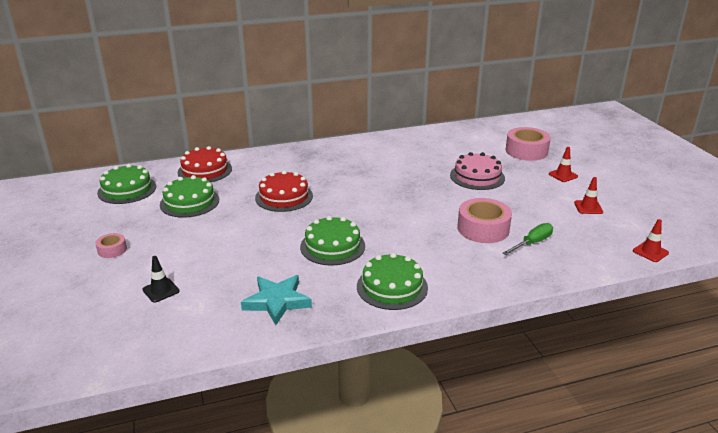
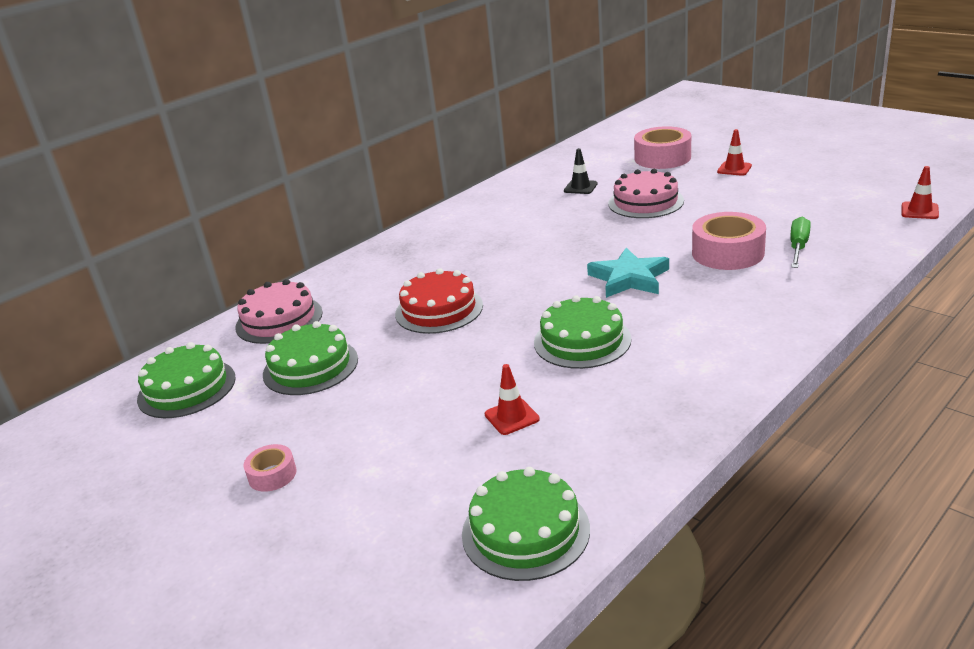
camera: 25 degrees left, 0 degrees up
(161, 290) = (422, 493): black traffic cone -> black traffic cone (580, 187)
(205, 170) = (279, 320): red cake -> pink cake
(277, 301) = (601, 433): turquoise star -> turquoise star (629, 278)
(392, 287) = (715, 355): green cake -> green cake (525, 531)
(588, 207) = (803, 191): red traffic cone -> red traffic cone (511, 417)

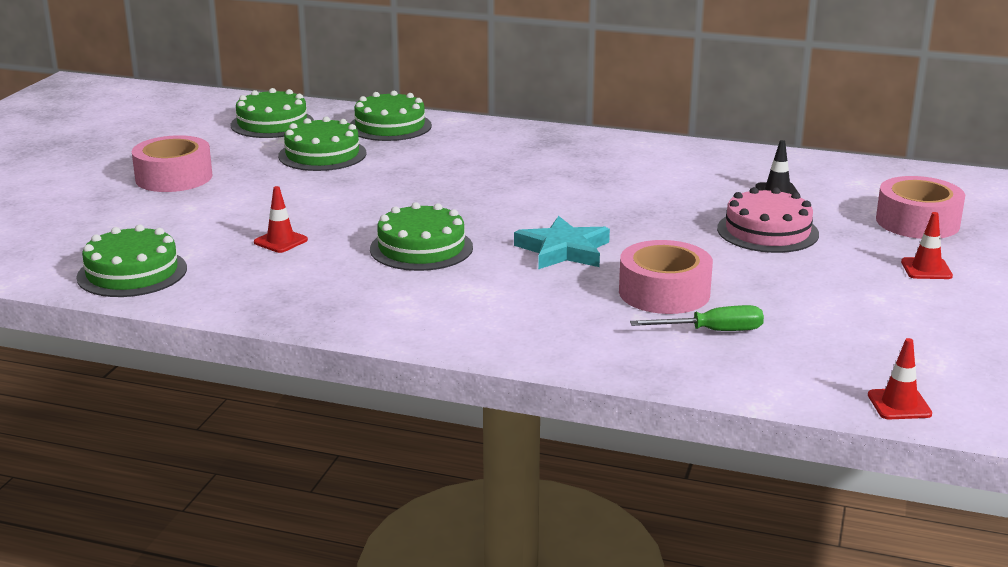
camera: 60 degrees right, 5 degrees down
(272, 475) = (174, 177): pink tape -> pink tape, size x1.94
(279, 320) = (390, 126): pink cake -> green cake
(439, 309) = (444, 180): red cake -> none

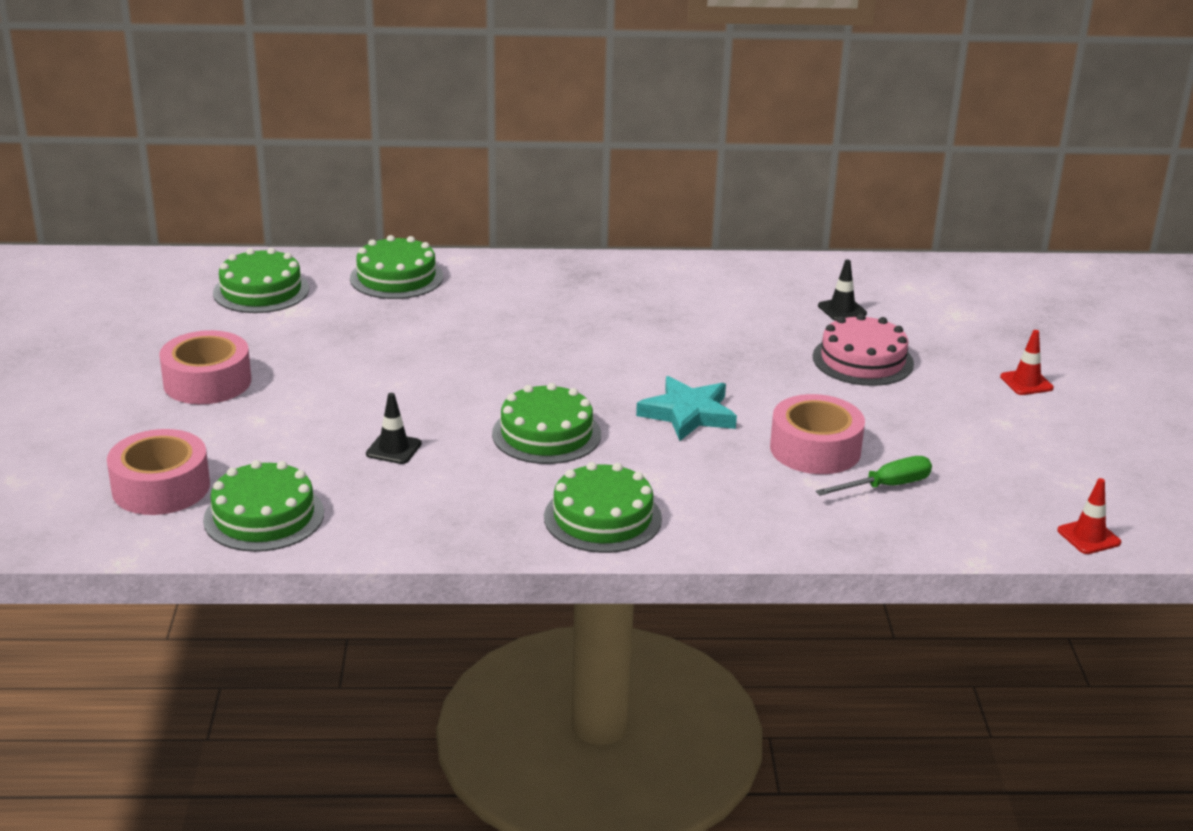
camera: 20 degrees left, 5 degrees up
(280, 241) = (393, 449): red traffic cone -> black traffic cone
(322, 154) = (351, 326): green cake -> green cake (602, 518)
(917, 222) = (988, 328): pink tape -> pink tape (161, 487)

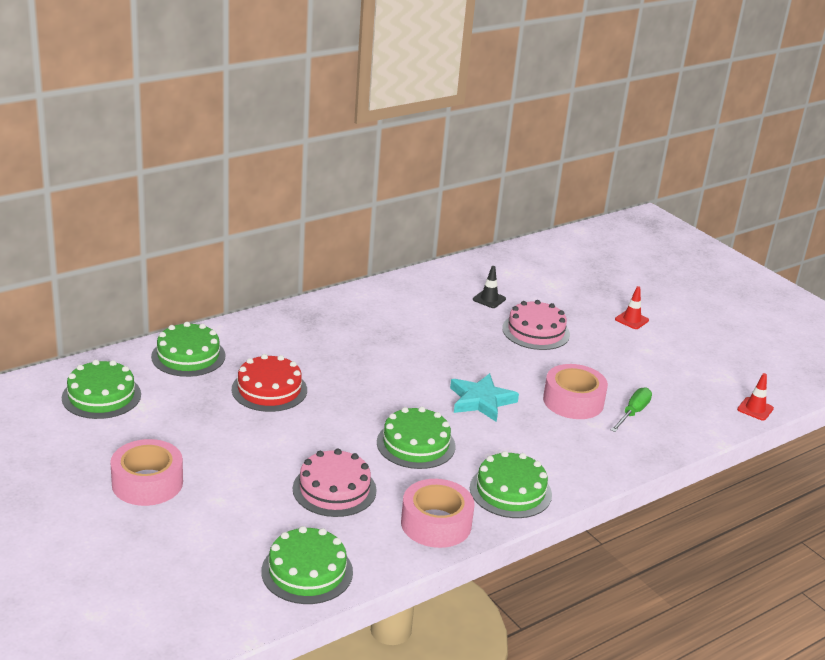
camera: 35 degrees left, 0 degrees up
(161, 487) = (211, 577): pink tape -> pink tape (436, 523)
(393, 449) = (334, 489): black traffic cone -> pink cake
(444, 332) = (269, 389): none -> red cake

